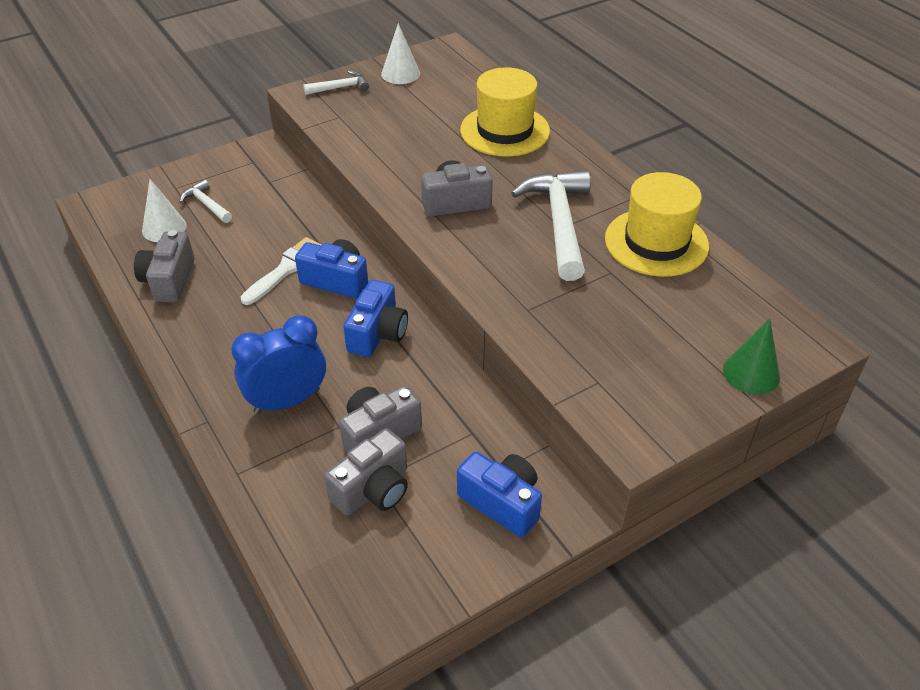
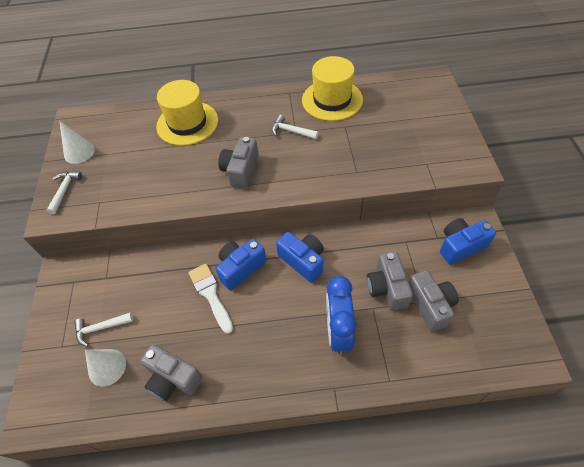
camera: 60 degrees left, 10 degrees up
(559, 223) = (291, 131): white hammer -> white hammer, size x0.50
(751, 373) = (444, 106): green cone -> none

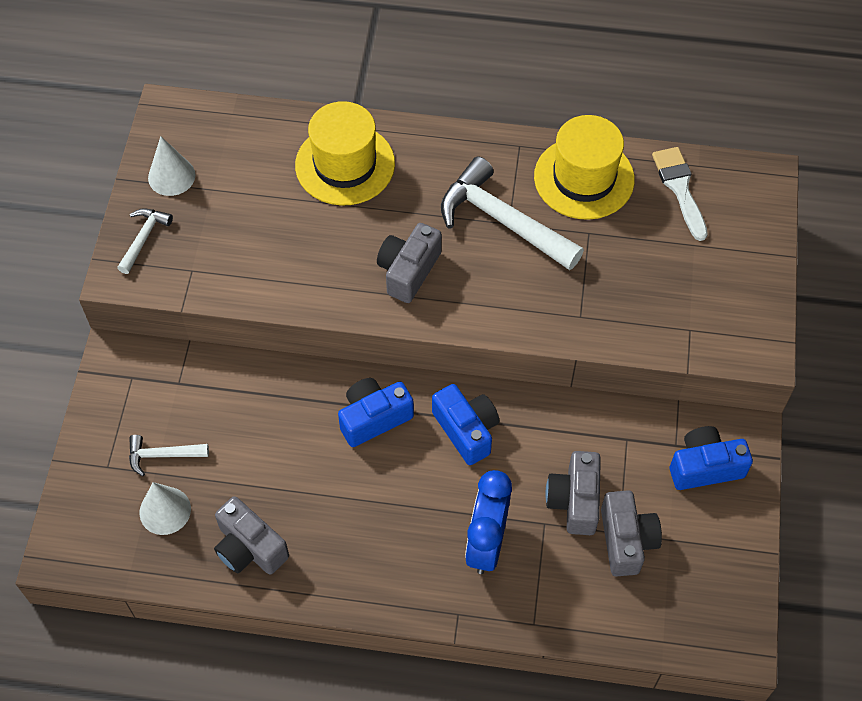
camera: 10 degrees right, 5 degrees up
(210, 294) = (322, 446): white brush -> white brush (679, 188)
(291, 131) = (502, 220): white hammer -> white hammer, size x2.01

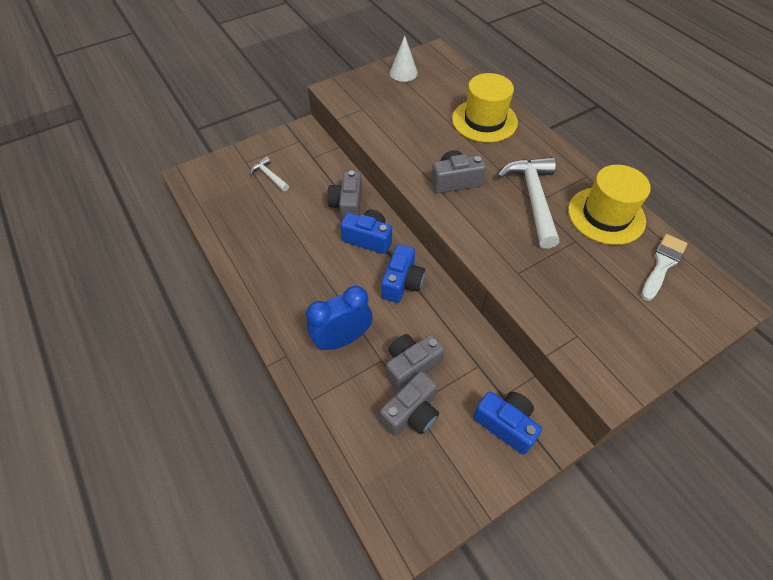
camera: 50 degrees right, 5 degrees down
(144, 238) = (361, 84): white hammer -> none
(165, 510) = (241, 195): white cone -> none
(249, 548) = (248, 239): grey camera -> grey camera (347, 205)

